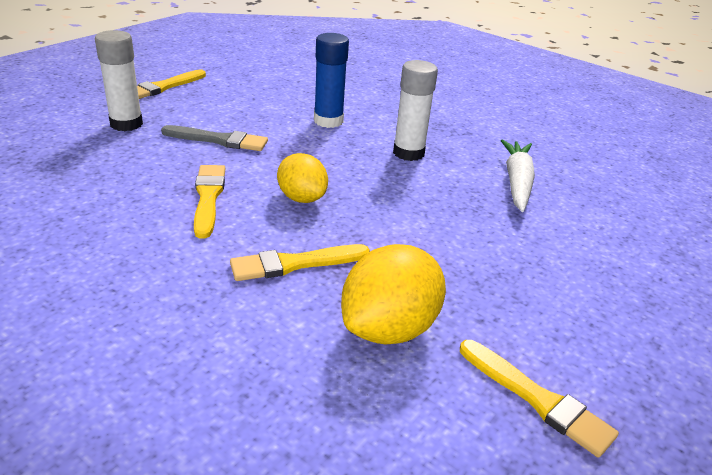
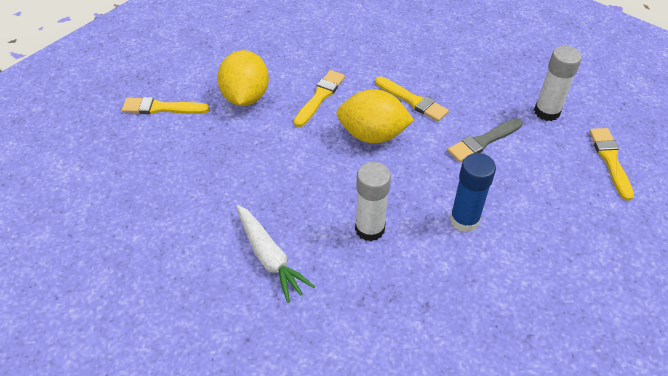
camera: 140 degrees right, 15 degrees up
(301, 198) = (372, 135): yellow lemon -> yellow lemon, size x1.52

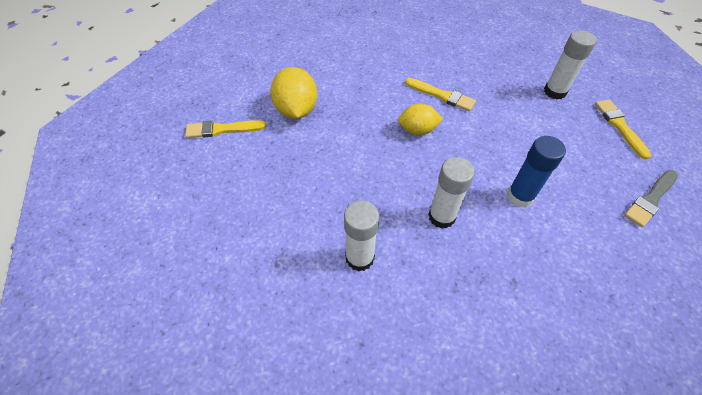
camera: 10 degrees left, 5 degrees up
(269, 257) = (359, 258): white carrot -> white glue stick
(320, 97) = (362, 102): yellow brush -> none
(372, 135) = (417, 130): yellow lemon -> yellow lemon, size x0.66
(483, 141) = (512, 124): grey brush -> grey brush (650, 199)

